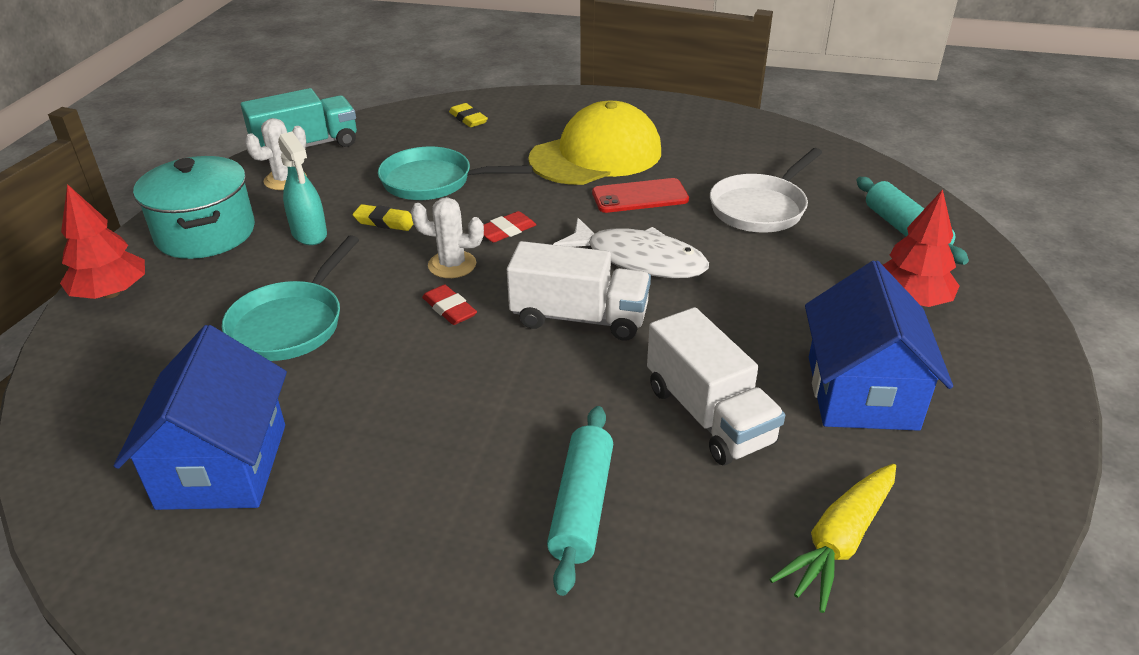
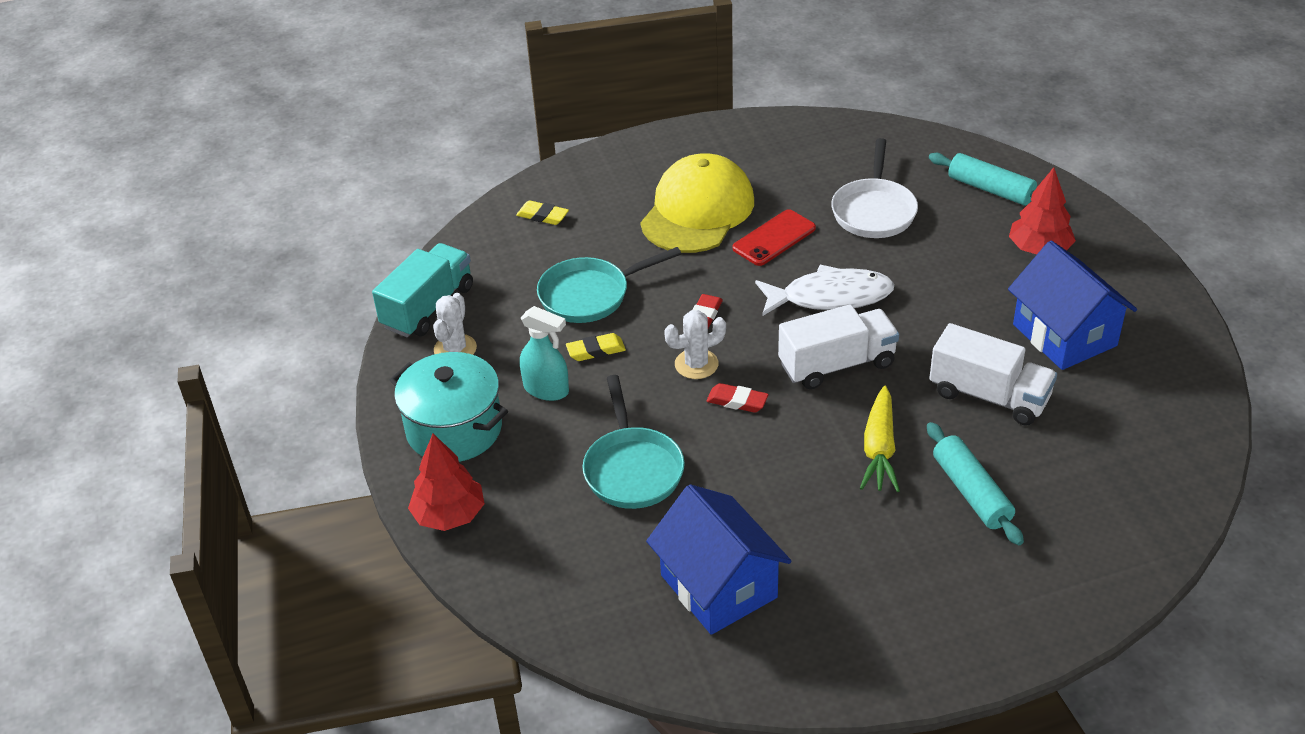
camera: 30 degrees left, 5 degrees up
(839, 542) = (1128, 439): yellow carrot -> yellow carrot (879, 449)

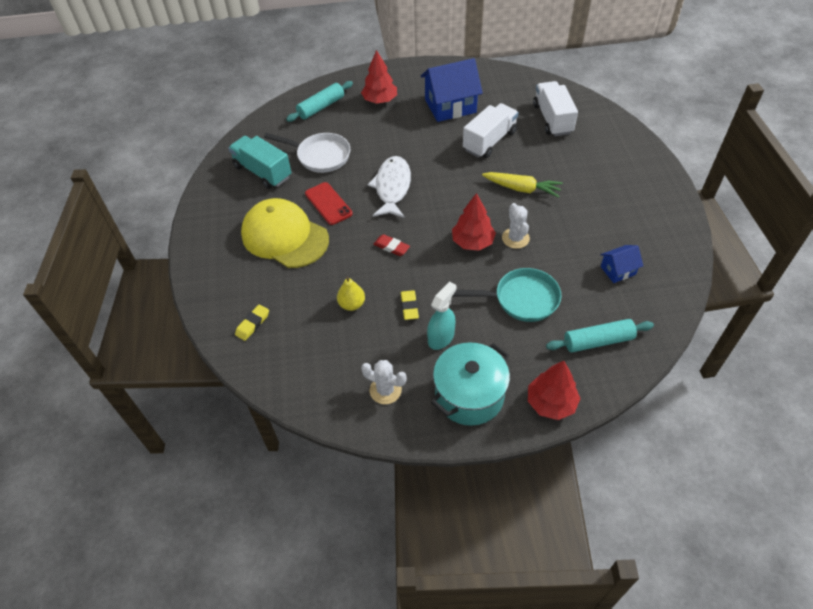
camera: 80 degrees left, 10 degrees up
(428, 307) = (333, 406): turquoise truck -> turquoise truck (262, 172)
(590, 295) = (352, 304): turquoise pan -> yellow pear
(696, 364) = (435, 257): white cactus -> white cactus (515, 238)
(718, 586) = (618, 270): blue house -> blue house, size x0.52
(737, 401) = (472, 242): red eraser -> red tree
(837, 364) = (451, 194): white truck -> white truck (552, 119)
(971, 492) = (558, 161): turquoise rolling pin -> turquoise rolling pin (598, 341)

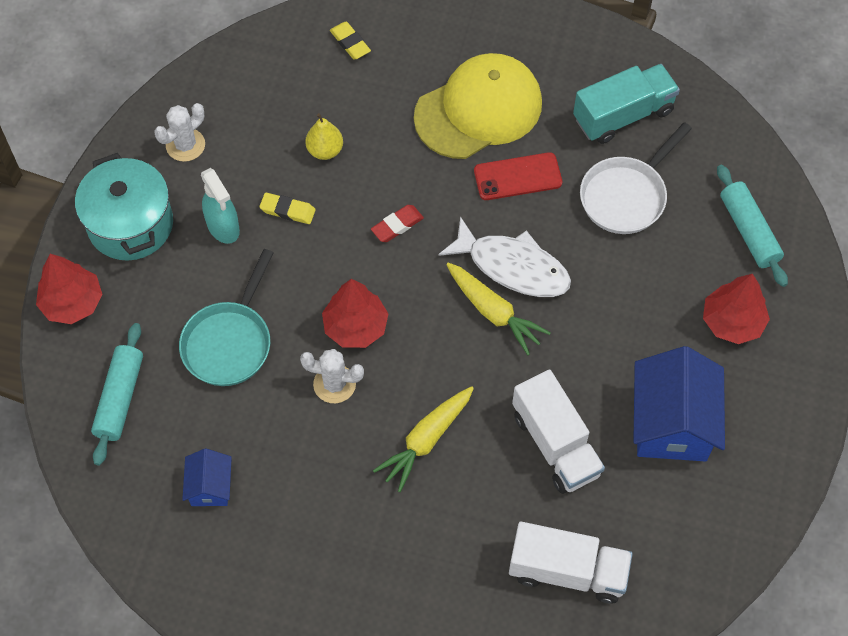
camera: 110 degrees right, 10 degrees up
(426, 186) = (493, 312): none -> yellow carrot

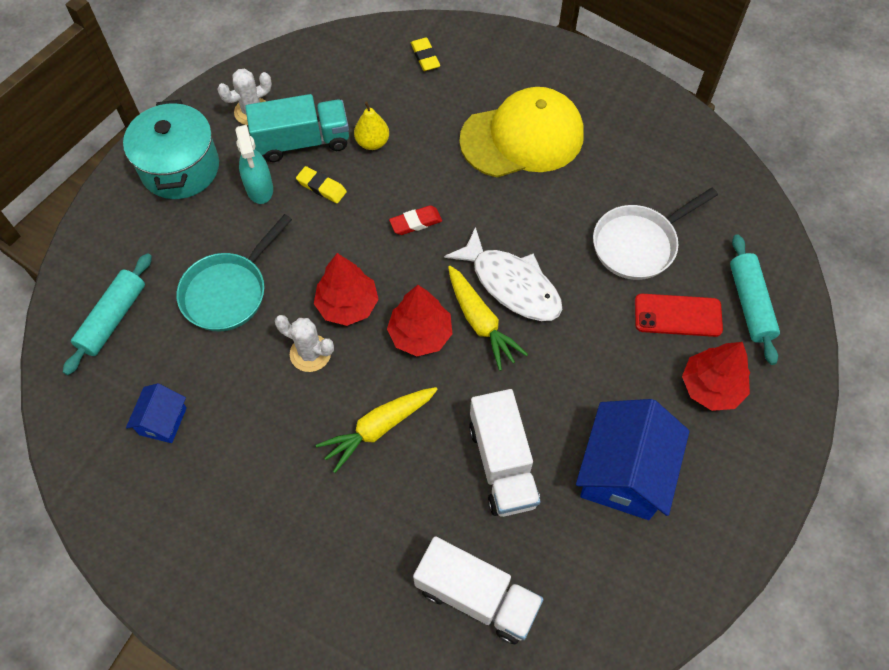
camera: 15 degrees right, 0 degrees up
(72, 303) = (104, 224): red tree -> red tree (420, 334)
(517, 177) = (540, 204): red phone -> red phone (678, 315)
(623, 115) = (655, 171): turquoise truck -> turquoise truck (302, 142)

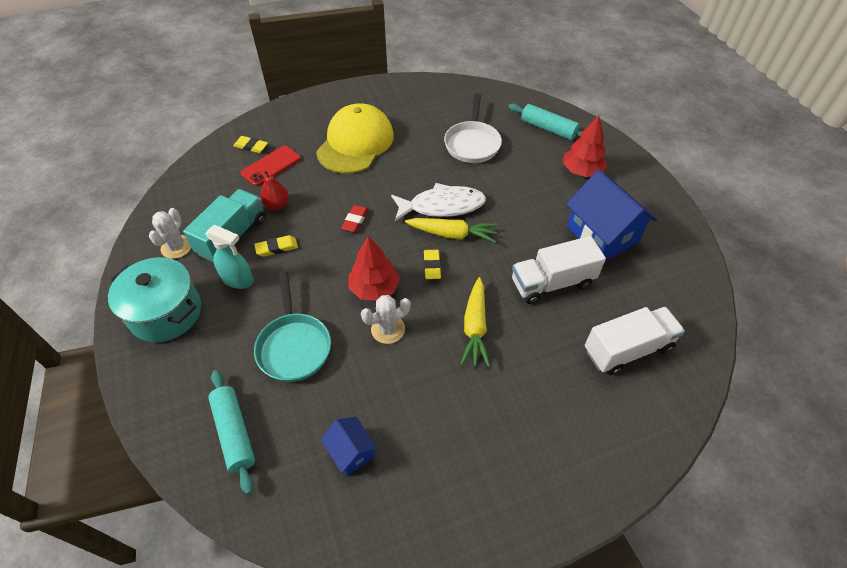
camera: 50 degrees left, 10 degrees down
(372, 142) = (277, 205): yellow pear -> red pear
(420, 334) = (432, 266): red tree -> yellow eraser
(502, 464) = (552, 283): white truck -> white truck turned 135 degrees clockwise
(678, 315) = (529, 156): red phone -> red phone (271, 166)

